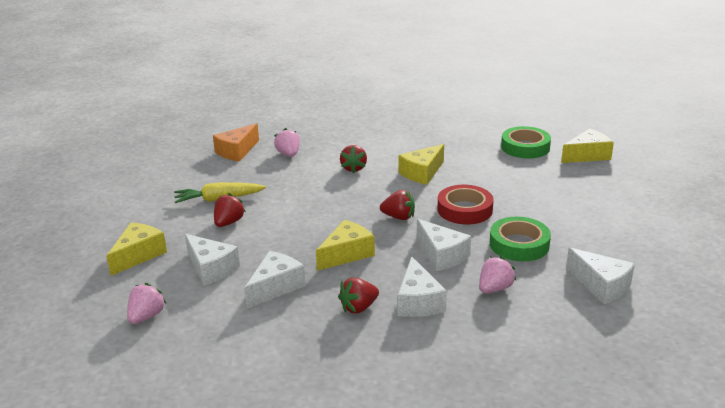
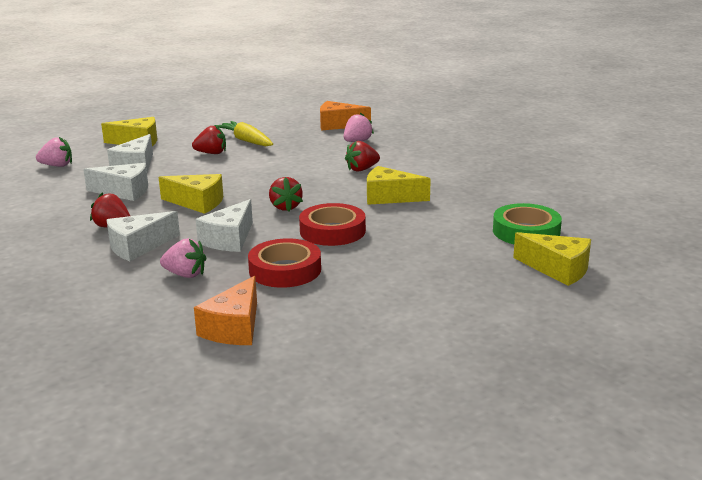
camera: 60 degrees right, 5 degrees down
(519, 244) = (285, 270): green tape -> red tape
(601, 285) = (234, 328): white cheese -> orange cheese

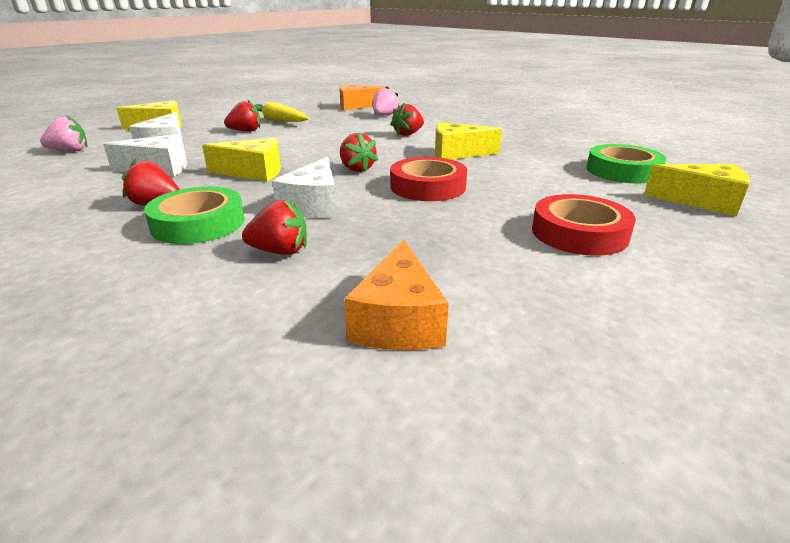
camera: 15 degrees left, 5 degrees up
(138, 247) = (198, 223): white cheese -> green tape
(185, 275) = (280, 251): pink strawberry -> red strawberry
(285, 270) = (408, 232): red tape -> red tape (579, 233)

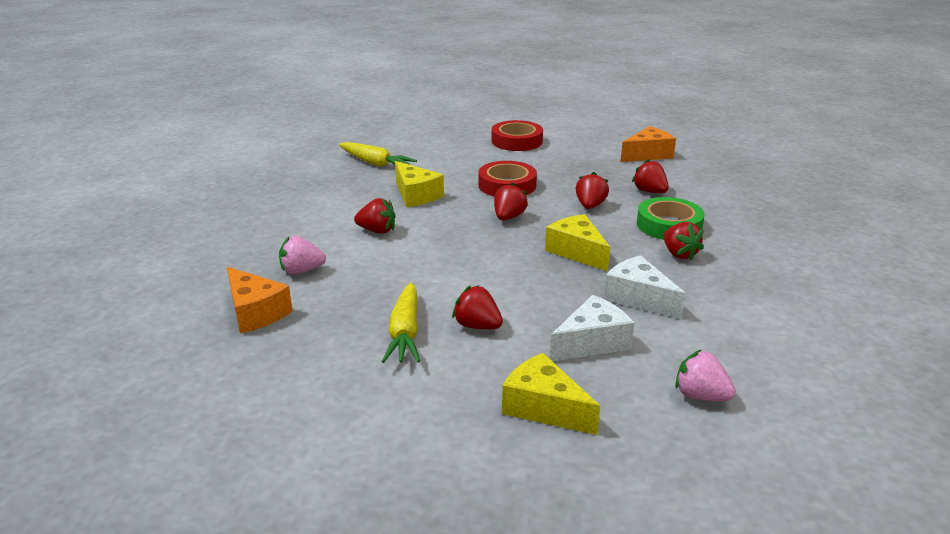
camera: 125 degrees left, 0 degrees up
(314, 205) = (590, 206): white cheese -> red strawberry
(559, 155) = (375, 163): none -> yellow carrot
(623, 171) = (393, 143): green tape -> none
(702, 202) = (429, 124): yellow cheese -> none

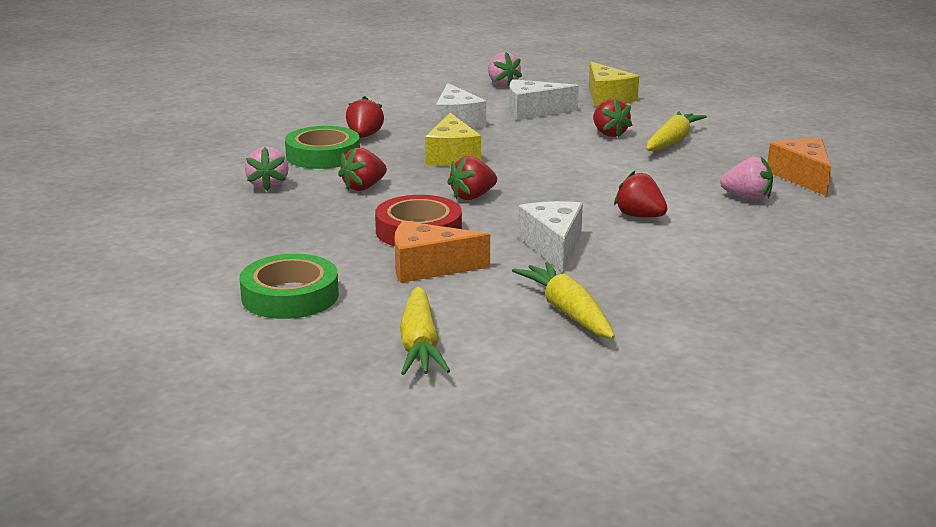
camera: 150 degrees left, 5 degrees down
(416, 195) = (553, 246): yellow cheese -> white cheese
(429, 137) = (420, 345): none -> yellow carrot
(517, 141) = (290, 296): red tape -> green tape
(648, 155) = (161, 226): orange cheese -> orange cheese (428, 267)
(649, 191) = (268, 185): red strawberry -> pink strawberry

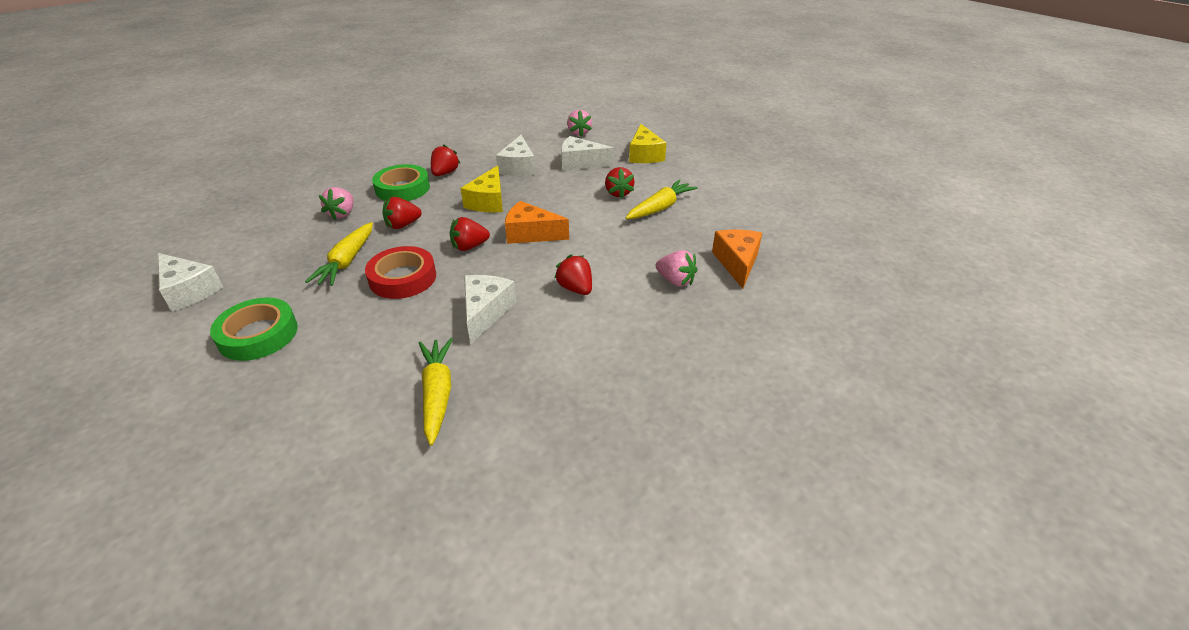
camera: 15 degrees right, 15 degrees up
(145, 272) = (189, 291): none -> white cheese
(420, 345) = (299, 411): yellow carrot -> yellow carrot (347, 261)
(428, 267) = (377, 320): orange cheese -> orange cheese (531, 234)

